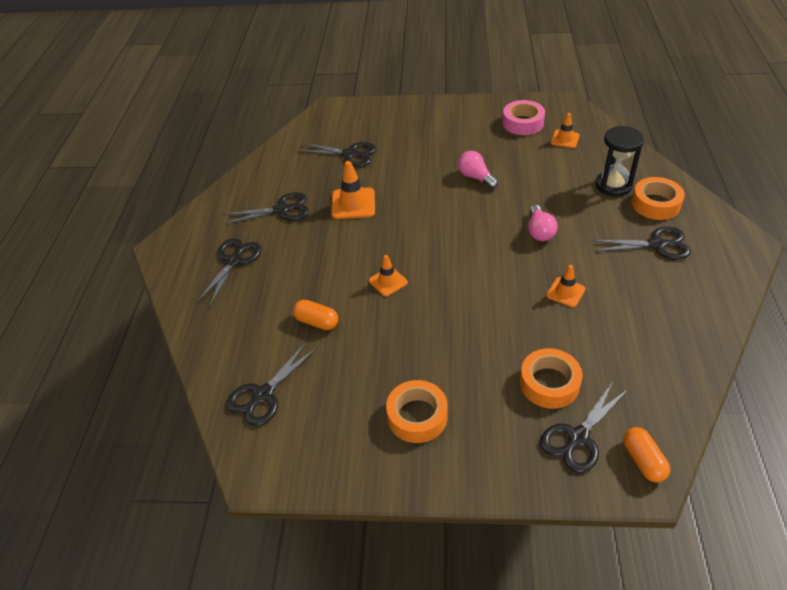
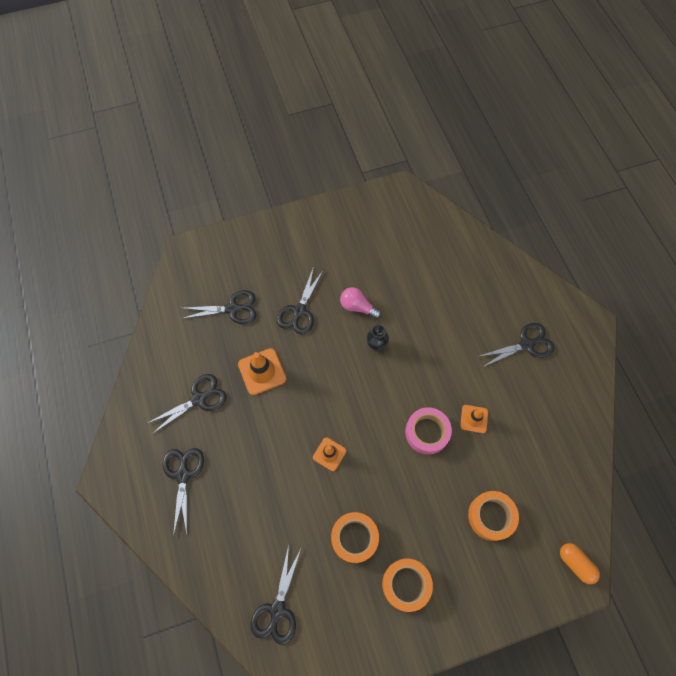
camera: 25 degrees left, 20 degrees up
(317, 322) = (288, 518): orange capsule -> none
(481, 209) = (376, 345): none -> black vase
(523, 123) = (374, 225): pink tape -> pink tape (427, 432)
(539, 231) = (432, 357): pink light bulb -> none
(565, 139) = (417, 237): orange traffic cone -> none
(578, 437) = (526, 559): black scissors -> black scissors (299, 311)
(613, 185) = (474, 285): black hourglass -> none
(655, 204) = (513, 297): orange tape -> orange tape (354, 538)

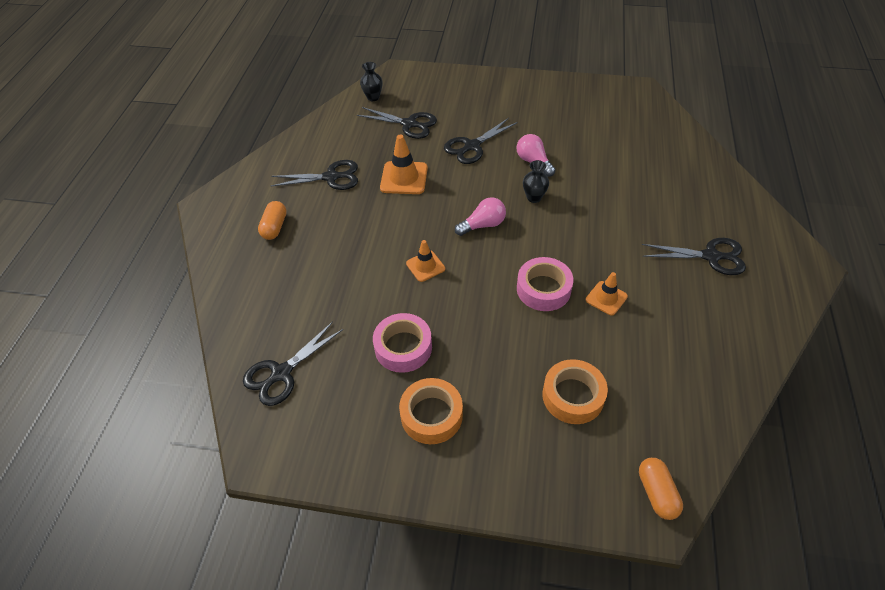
camera: 30 degrees right, 15 degrees down
(182, 290) = (373, 97): none -> black vase
(183, 475) = (274, 227): black scissors -> orange capsule
(351, 391) = (483, 225): none -> pink light bulb
(354, 538) = (403, 347): orange tape -> pink tape

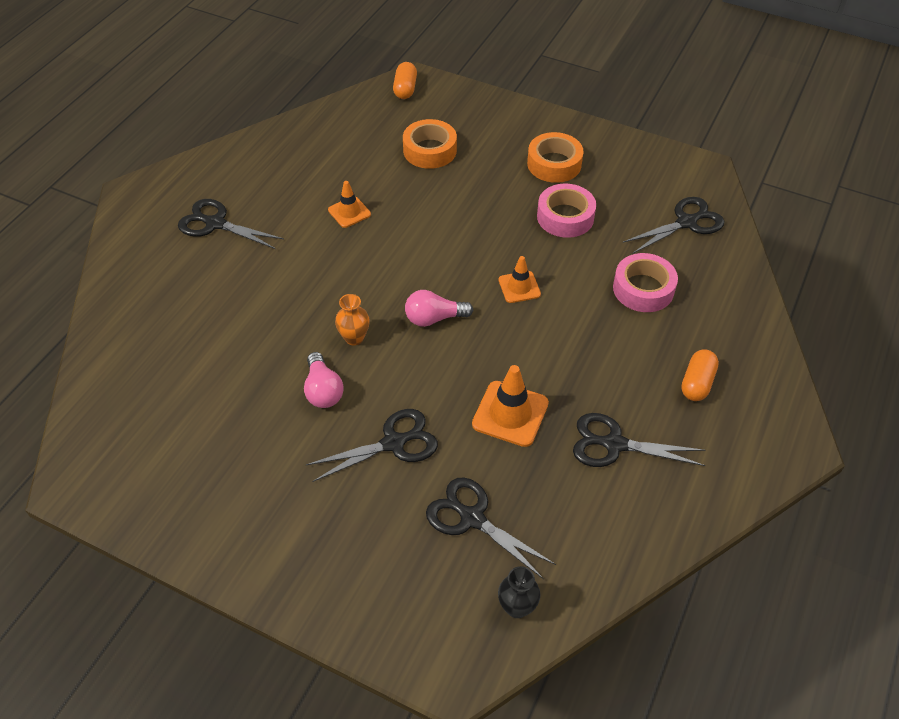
camera: 165 degrees left, 0 degrees up
(534, 197) = (354, 338): black vase -> orange vase
(543, 289) = (405, 234): pink tape -> pink tape (643, 289)

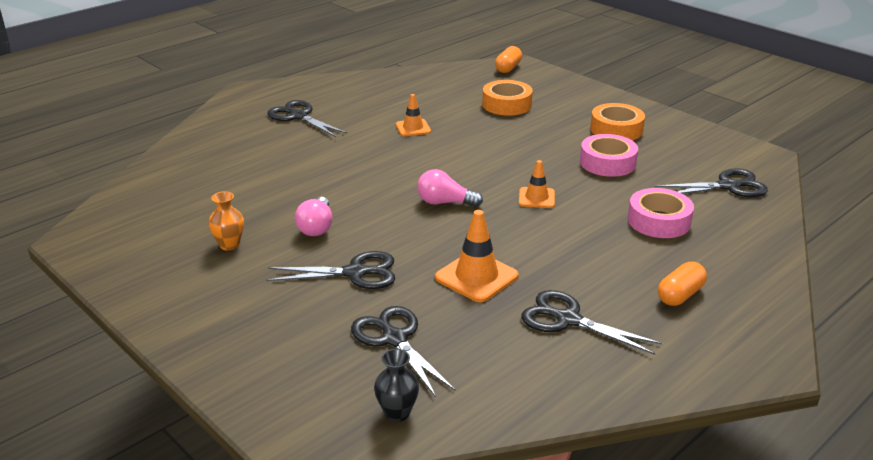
camera: 20 degrees right, 20 degrees down
(354, 338) = (366, 201): orange vase -> orange vase (229, 245)

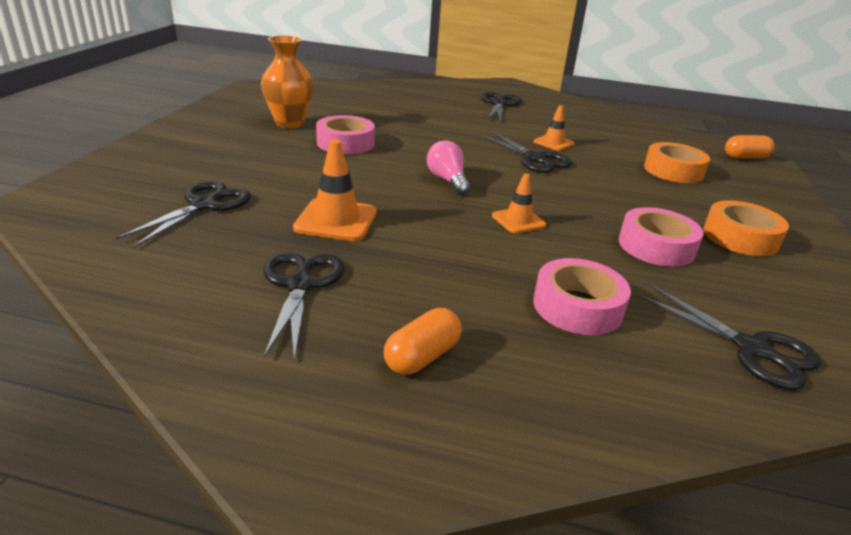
camera: 55 degrees right, 0 degrees up
(229, 245) = (289, 123): orange vase -> orange vase, size x1.73
(316, 227) = (345, 143): pink light bulb -> pink tape
(355, 273) = (292, 170): black scissors -> black scissors (534, 159)
(397, 413) = (91, 229): black vase -> none
(680, 295) = (422, 356): orange capsule -> orange capsule turned 60 degrees counterclockwise

